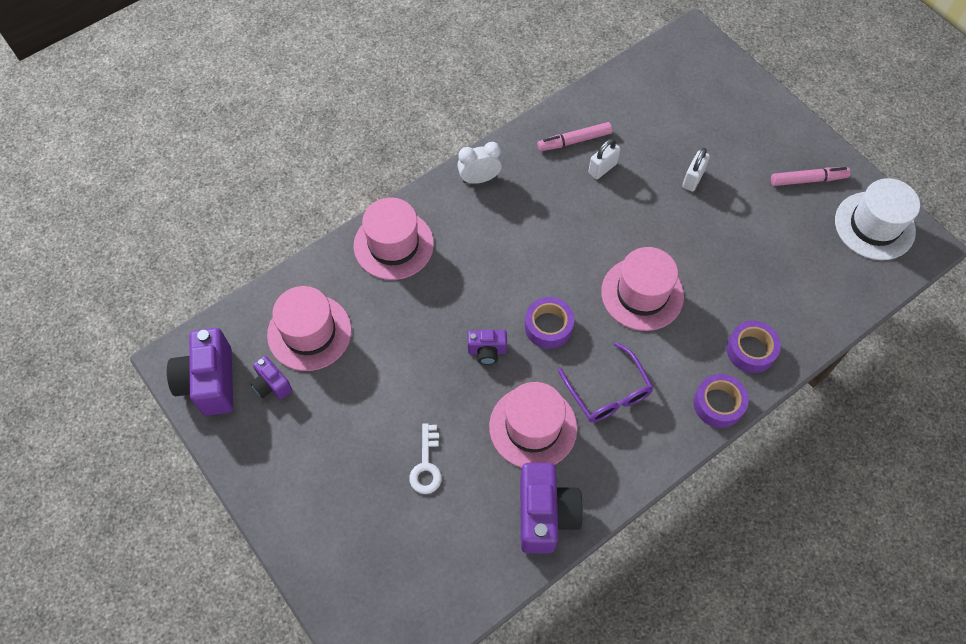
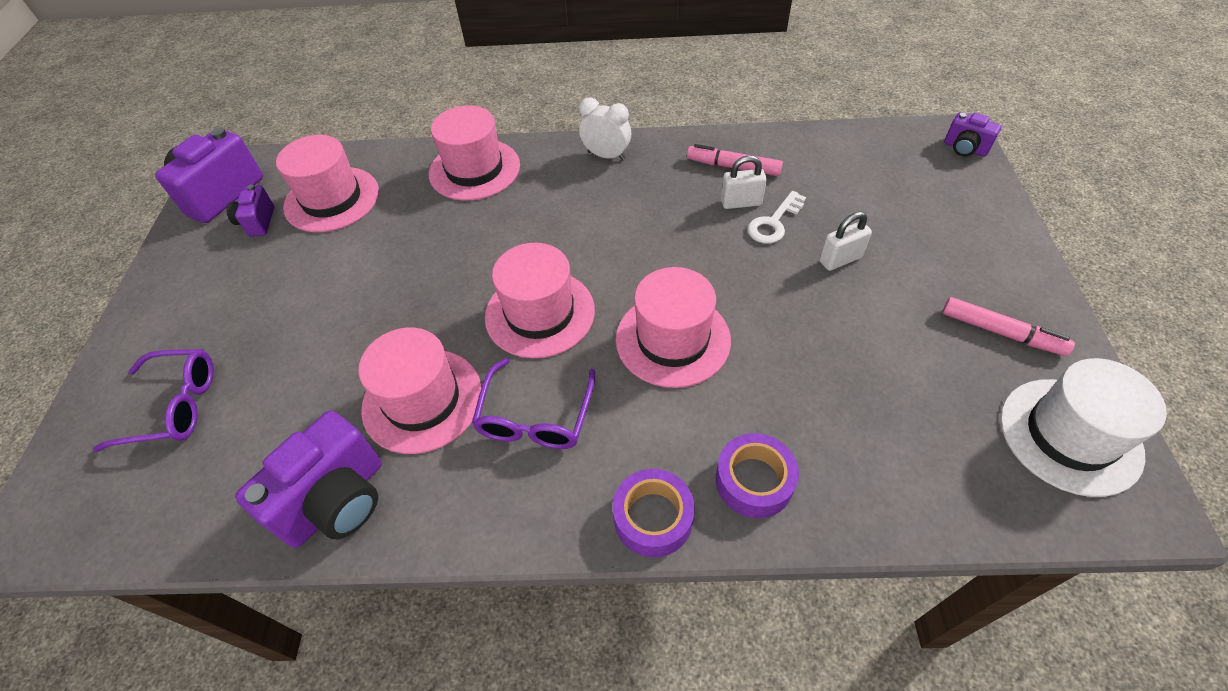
camera: 40 degrees right, 10 degrees down
(377, 539) = (174, 406): none -> purple glasses
(426, 465) = (290, 368): white key -> white key (774, 222)
(487, 351) = (457, 300): purple camera -> purple camera (964, 148)
(548, 326) = (540, 313): purple tape -> pink hat

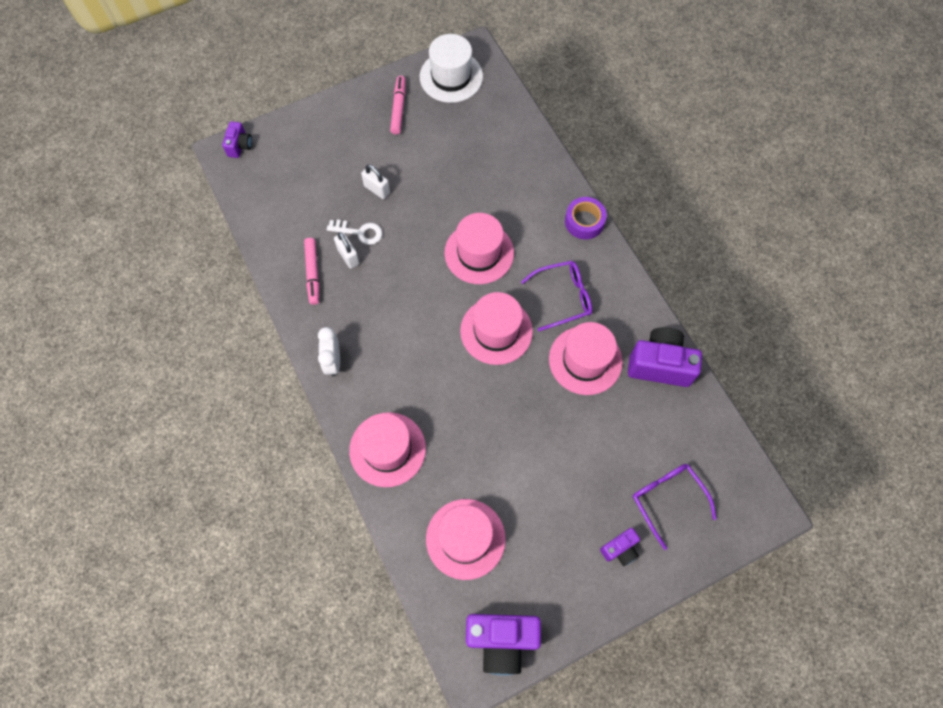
camera: 120 degrees left, 15 degrees up
(257, 222) = (513, 579): purple camera -> purple camera (620, 549)
(754, 481) = (543, 188): purple tape -> none

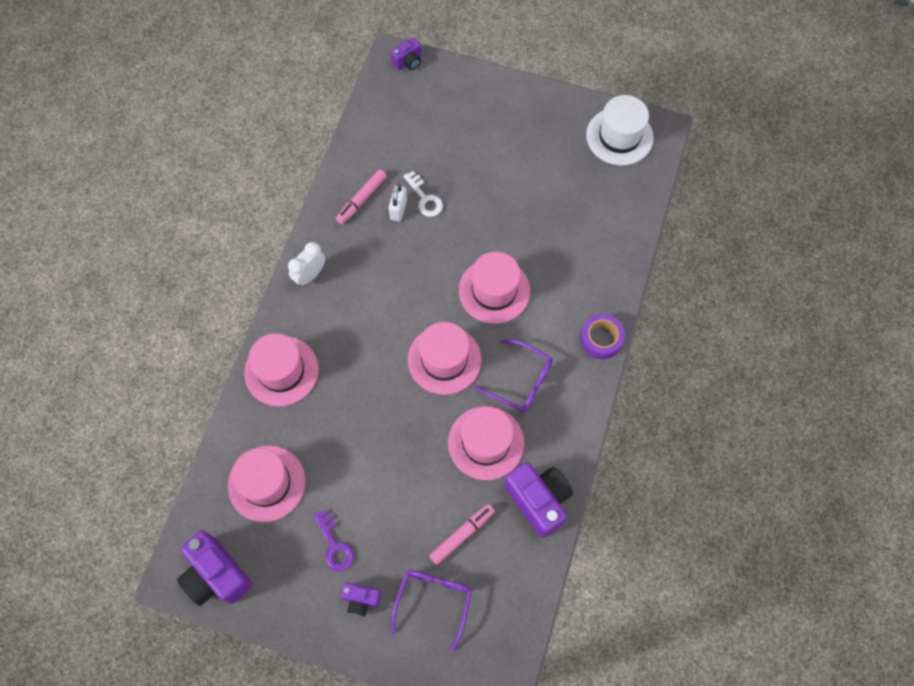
camera: 45 degrees right, 0 degrees up
(377, 189) = (470, 177): white padlock -> none
(398, 108) = (552, 128): pink marker -> pink marker (462, 535)
(561, 531) = (335, 545): none -> purple key

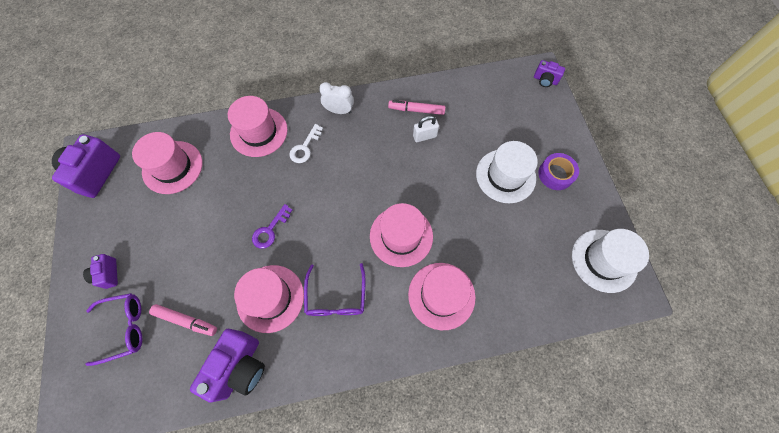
camera: 60 degrees right, 0 degrees up
(335, 545) = (143, 234): purple key -> purple key (270, 230)
(425, 198) = (445, 148): white key -> white key (305, 147)
(444, 359) = (323, 231): pink hat -> pink hat (441, 295)
(490, 163) = (505, 176): none -> white hat
(601, 339) = (409, 344): purple tape -> purple tape (555, 174)

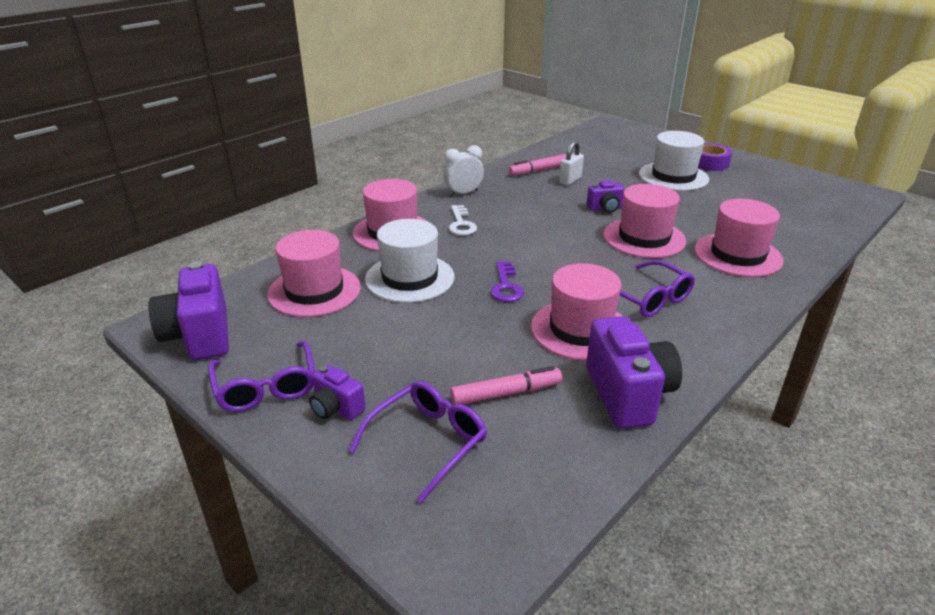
camera: 35 degrees left, 35 degrees down
(93, 236) = (266, 387): none -> purple glasses
(545, 80) = (621, 126): purple camera -> purple camera (605, 208)
(604, 260) = (818, 188): white hat -> white hat (409, 278)

